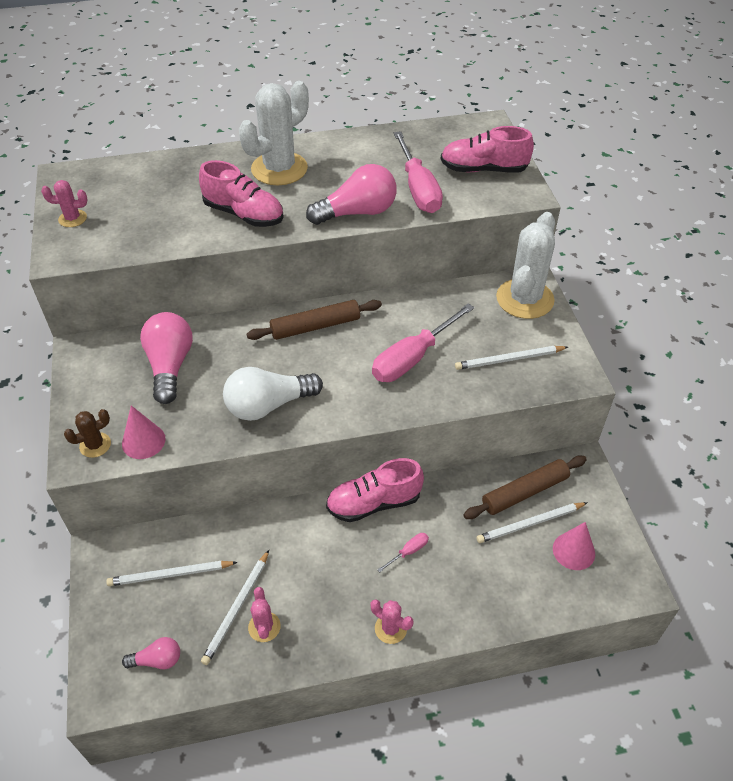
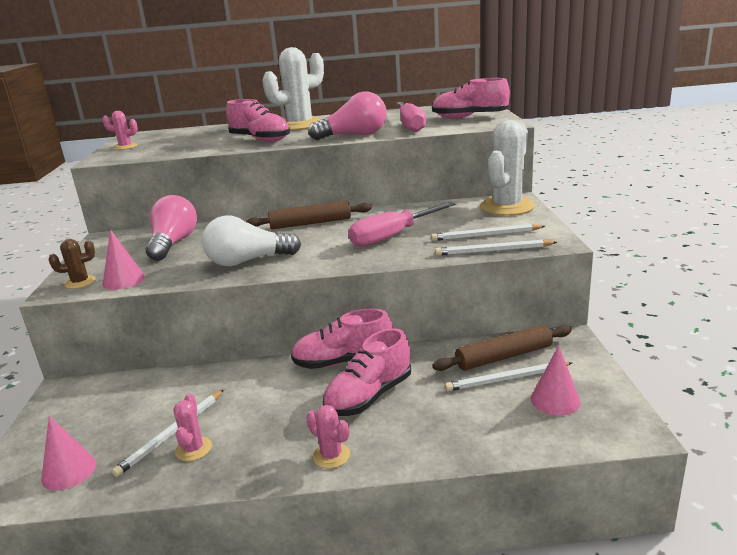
camera: 10 degrees right, 25 degrees down
(157, 660) = (69, 471): pink light bulb -> pink cone
(170, 575) = (119, 407): white pencil -> white pencil (493, 251)
(408, 552) = (369, 396): pink screwdriver -> pink shoe

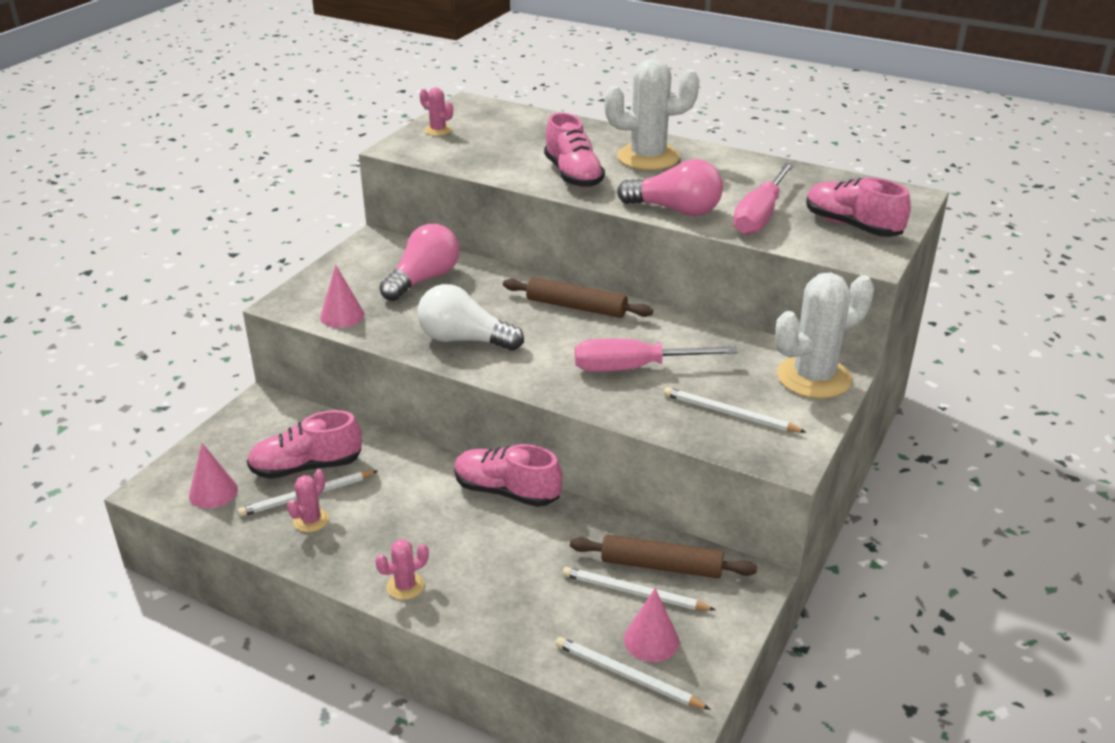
camera: 30 degrees right, 10 degrees up
(80, 282) = (307, 301): brown cactus -> none
(331, 456) = (405, 586): pink cactus -> pink cactus turned 75 degrees clockwise
(369, 396) = (491, 543): pink shoe -> pink shoe (306, 467)
(493, 251) = (707, 441): white pencil -> white pencil (627, 676)

